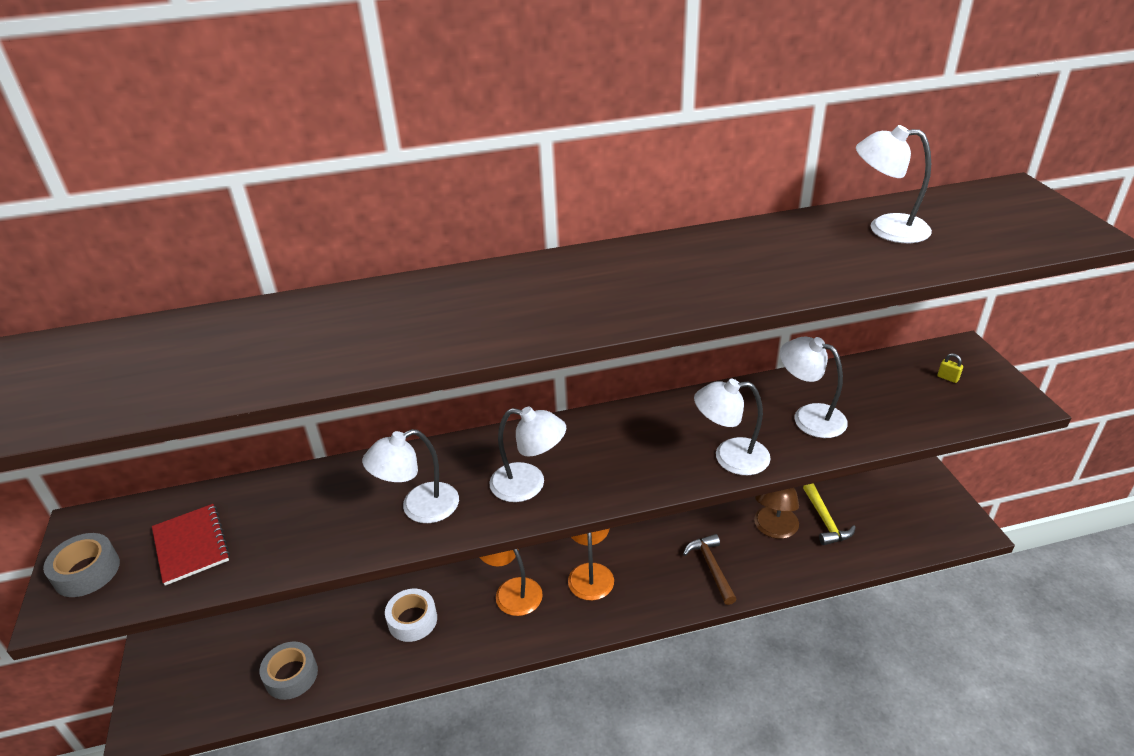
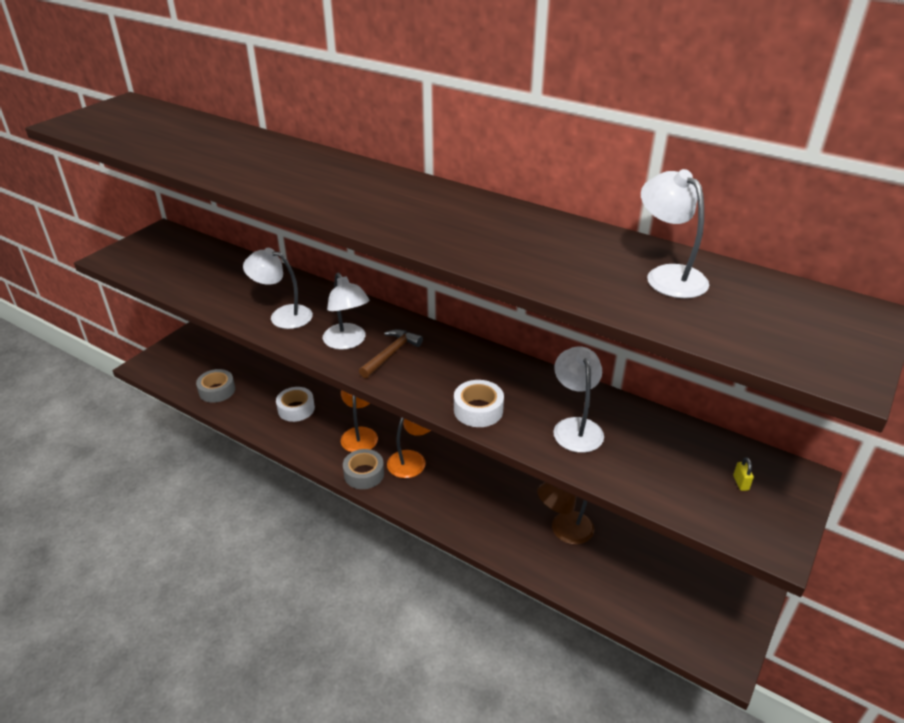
camera: 45 degrees right, 0 degrees up
(87, 572) = (135, 251): grey tape -> grey tape (364, 474)
(191, 545) = (180, 266): red notebook -> none
(711, 568) = (486, 516): brown hammer -> brown hammer (391, 354)
(730, 457) = (478, 410): white lamp -> white tape
(825, 520) = (610, 556): yellow hammer -> none

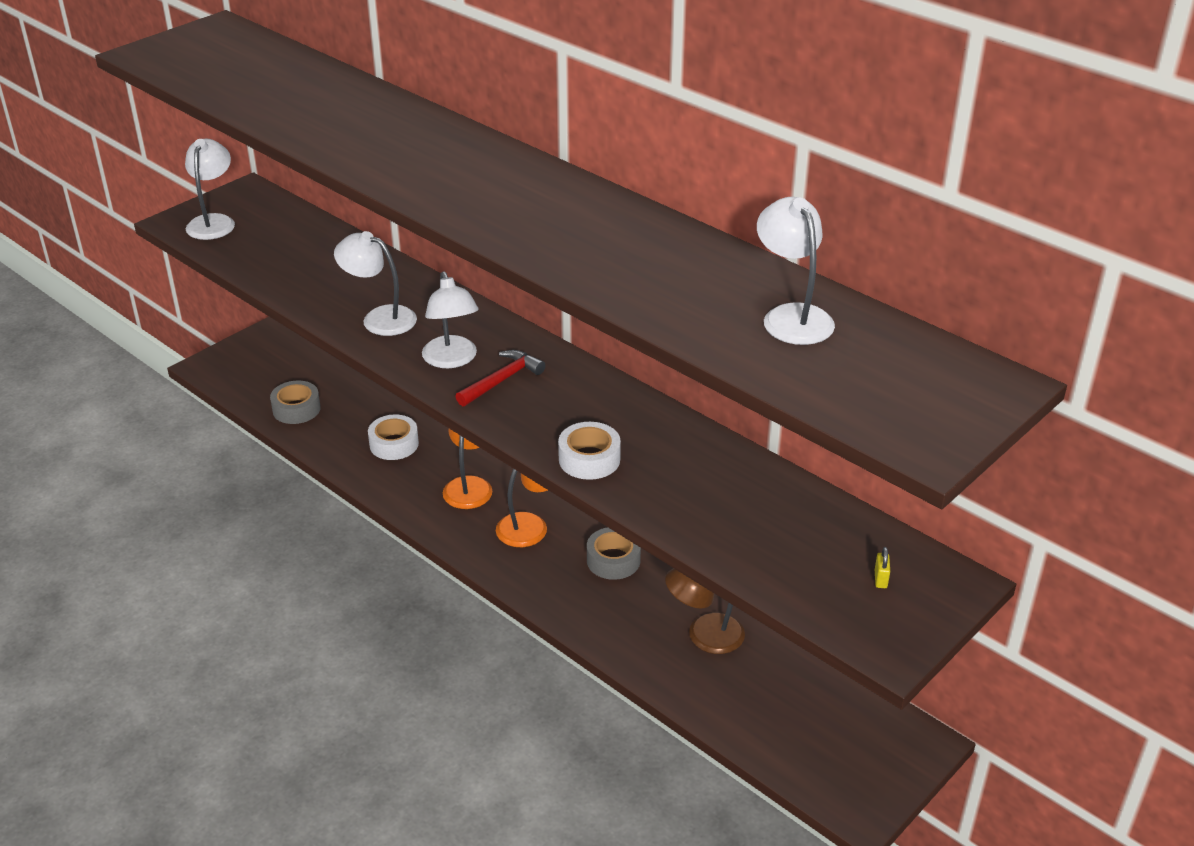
camera: 10 degrees right, 0 degrees up
(364, 474) = (464, 535): grey tape -> grey tape (613, 560)
(391, 354) = (502, 380): brown hammer -> red hammer
(575, 427) = (702, 492): white lamp -> white lamp (213, 222)

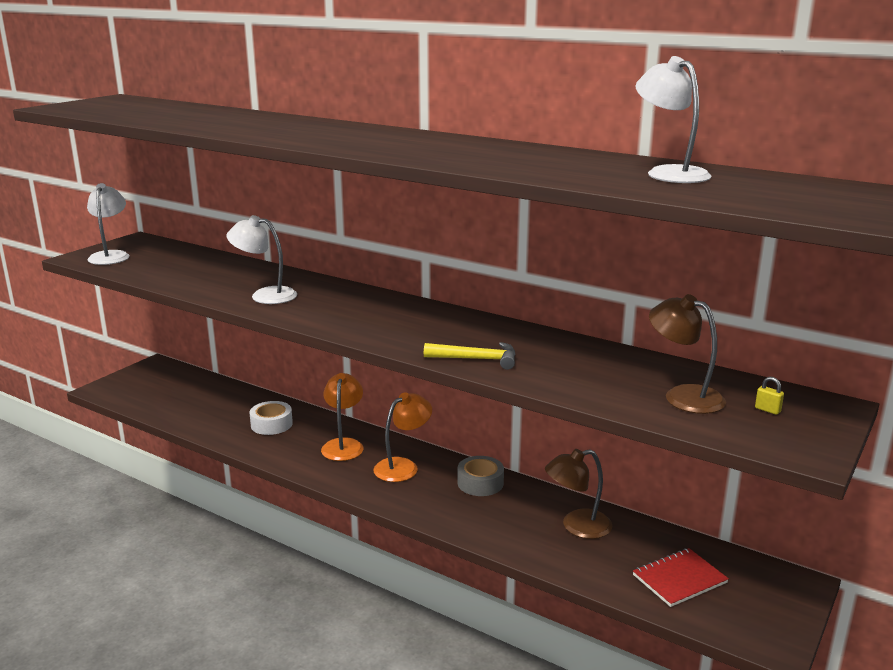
camera: 10 degrees left, 15 degrees down
(296, 409) = (183, 409): grey tape -> none
(452, 360) = (334, 313): white lamp -> none
(502, 380) = (381, 321): red hammer -> none
(589, 459) = (476, 359): white tape -> yellow hammer
(792, 719) = (679, 579): none -> red notebook
(797, 546) = (683, 396): none -> brown lamp
(880, 579) = (767, 410): yellow padlock -> yellow padlock turned 45 degrees counterclockwise

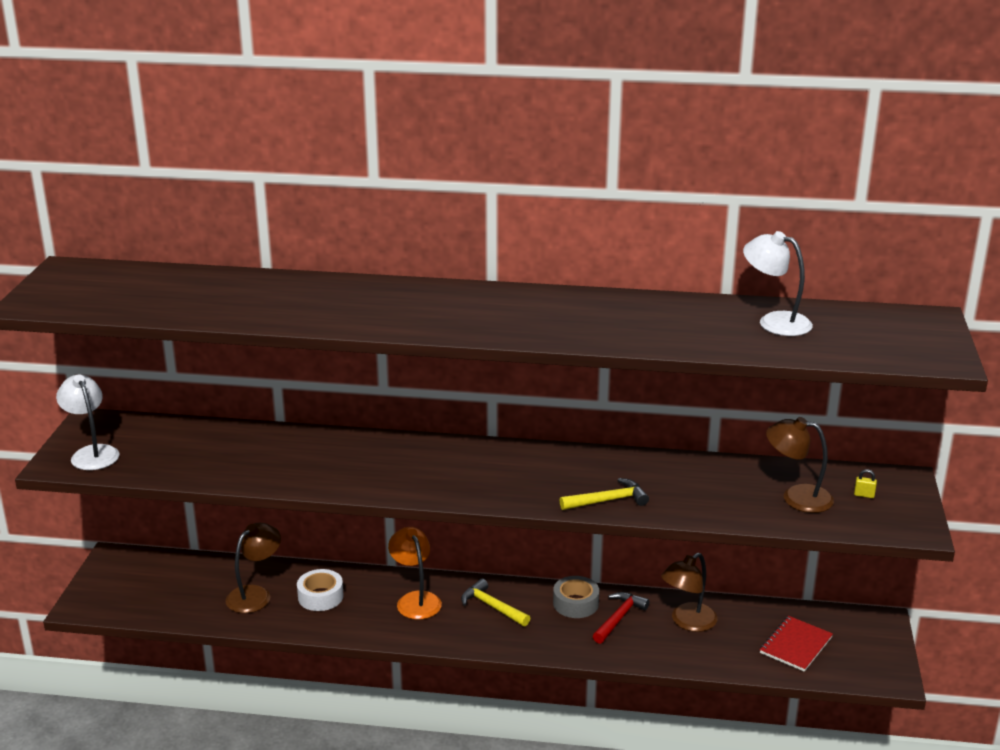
camera: 25 degrees left, 5 degrees up
(225, 411) = (255, 594): none -> brown lamp
(265, 295) = (334, 470): white lamp -> none
(403, 466) = (492, 607): orange lamp -> yellow hammer
(511, 505) = (619, 618): none -> red hammer

